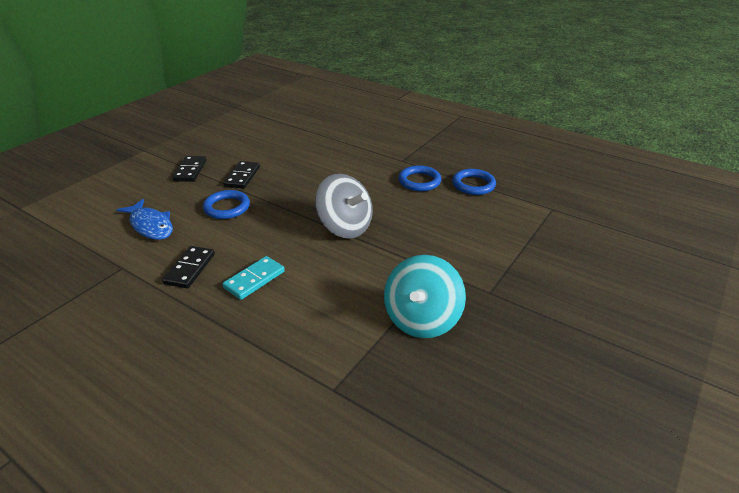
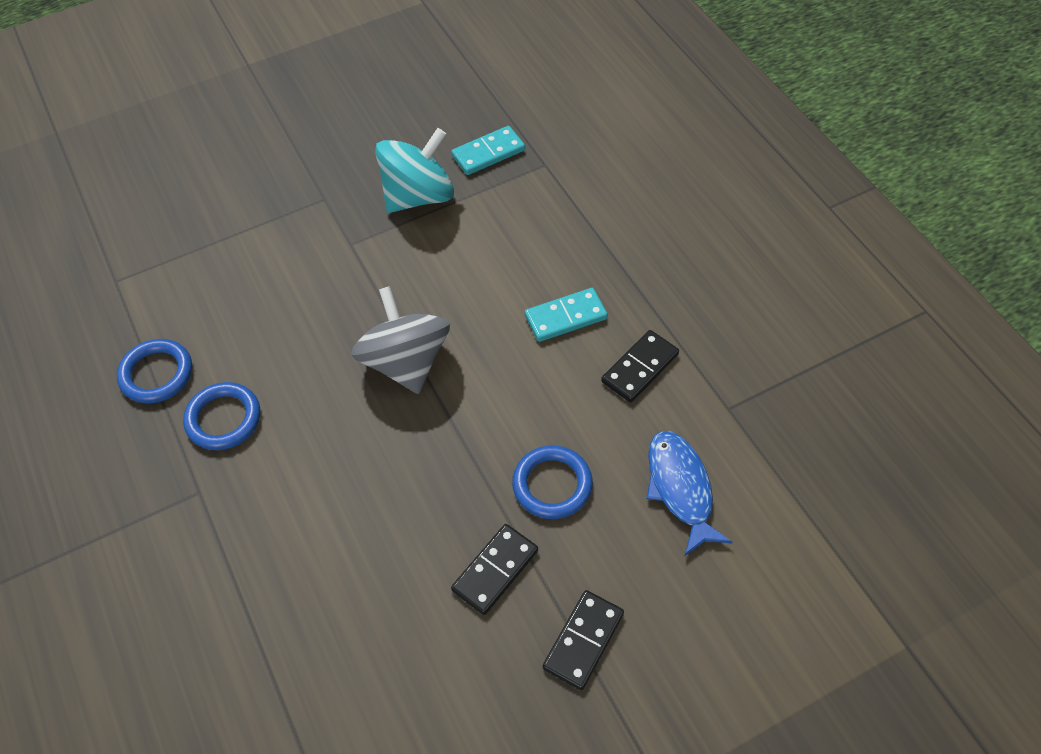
camera: 150 degrees left, 20 degrees up
(394, 379) = (488, 153): none -> turquoise domino

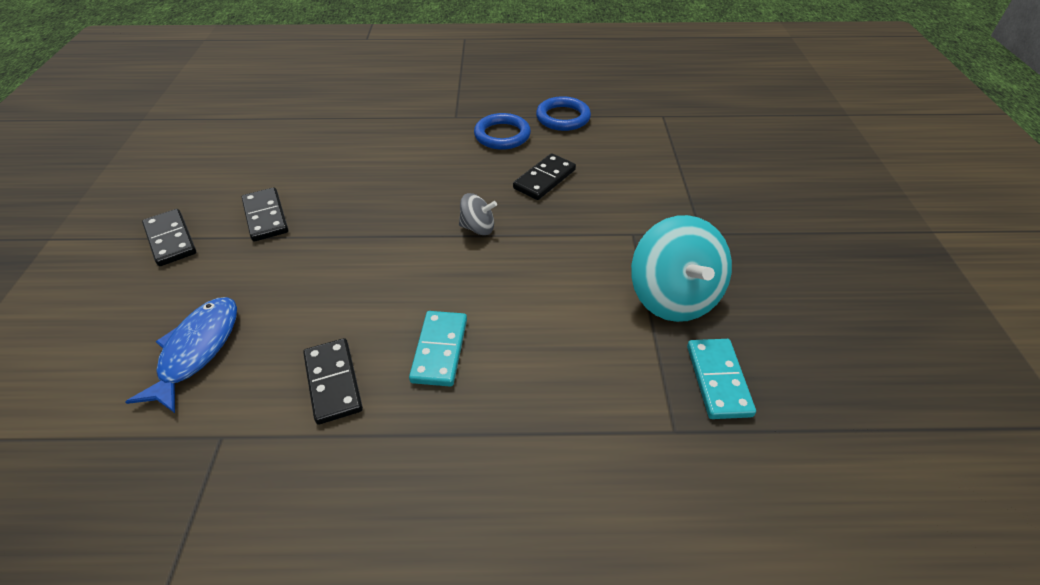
camera: 115 degrees right, 10 degrees down
(296, 341) = (544, 179): none -> black domino
(406, 362) = (478, 228): grey spinning top -> grey spinning top, size x0.50
(552, 485) = (291, 270): blue ring -> none
(680, 488) = (197, 350): blue fish -> blue fish turned 90 degrees counterclockwise

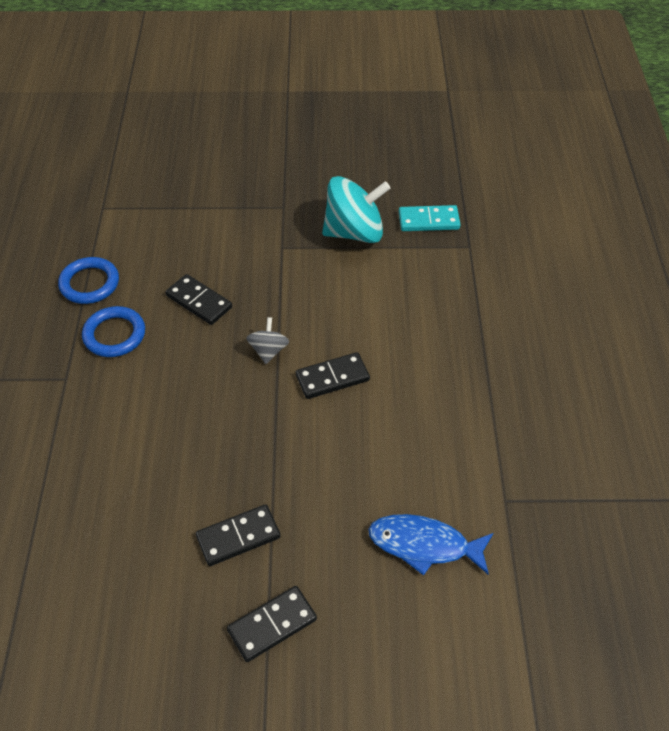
camera: 90 degrees left, 5 degrees up
(333, 382) = (449, 435): black domino -> black domino (332, 377)
(439, 350) = (413, 370): turquoise domino -> none

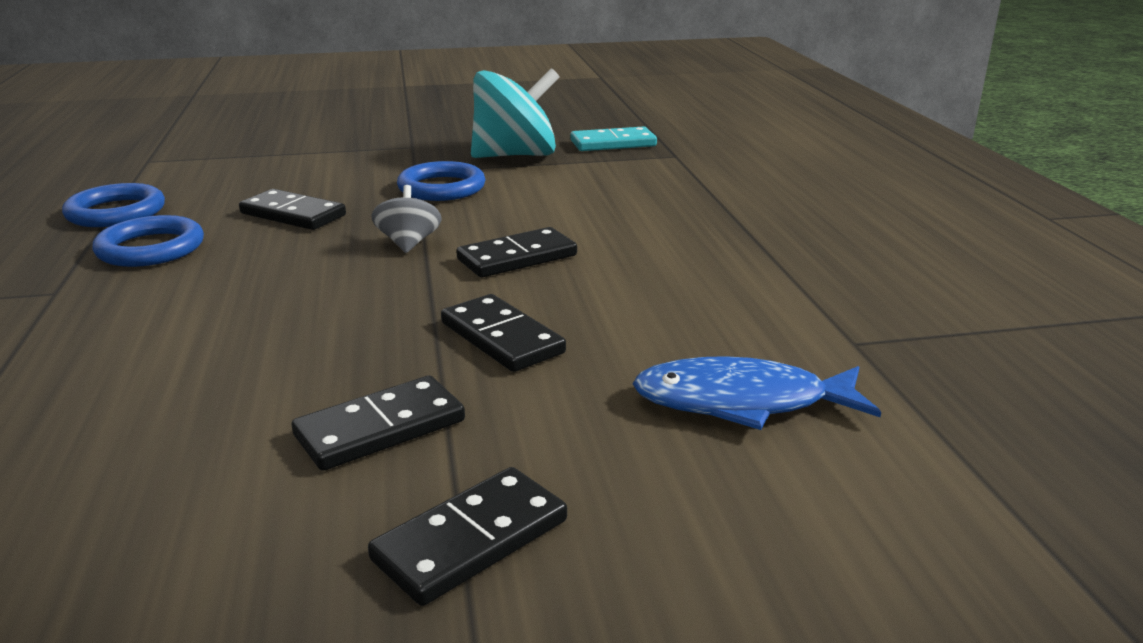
camera: 10 degrees left, 25 degrees down
(297, 276) = (441, 188): none -> blue ring
(310, 465) = (502, 338): none -> black domino

